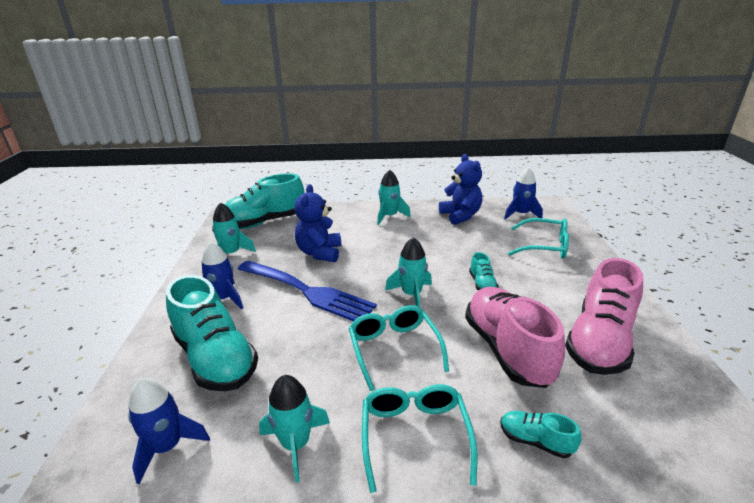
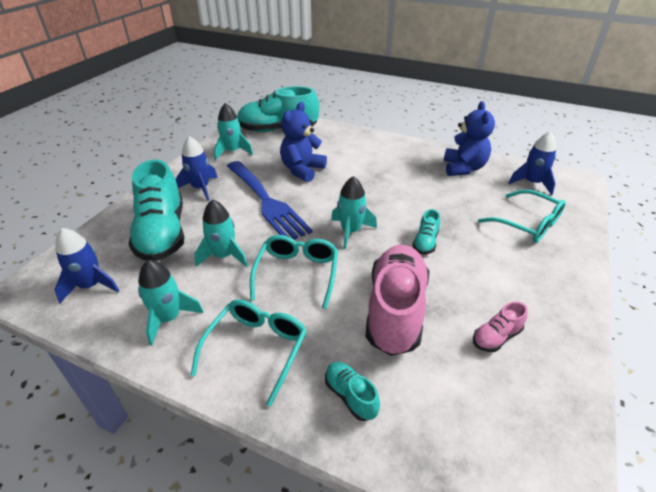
camera: 25 degrees right, 10 degrees up
(389, 216) = (392, 151): turquoise rocket -> turquoise rocket (224, 256)
(599, 342) = (496, 337): pink shoe -> pink shoe, size x0.45

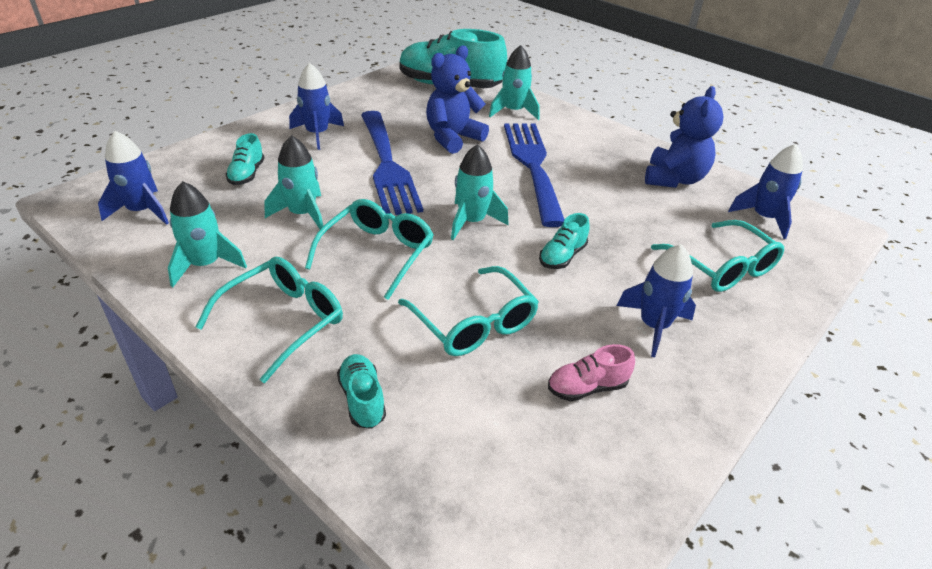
camera: 15 degrees right, 0 degrees up
(162, 233) = (247, 174): turquoise shoe -> turquoise shoe, size x0.45
(233, 152) = (379, 100): turquoise rocket -> turquoise rocket (513, 111)
(368, 179) = (532, 166): none -> blue fork
(395, 310) = (474, 323): pink shoe -> turquoise glasses
(511, 278) = (653, 326): none -> blue rocket

